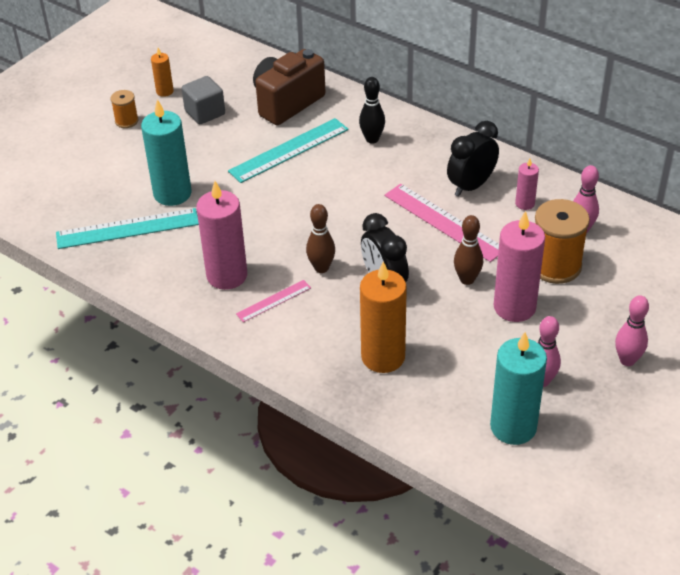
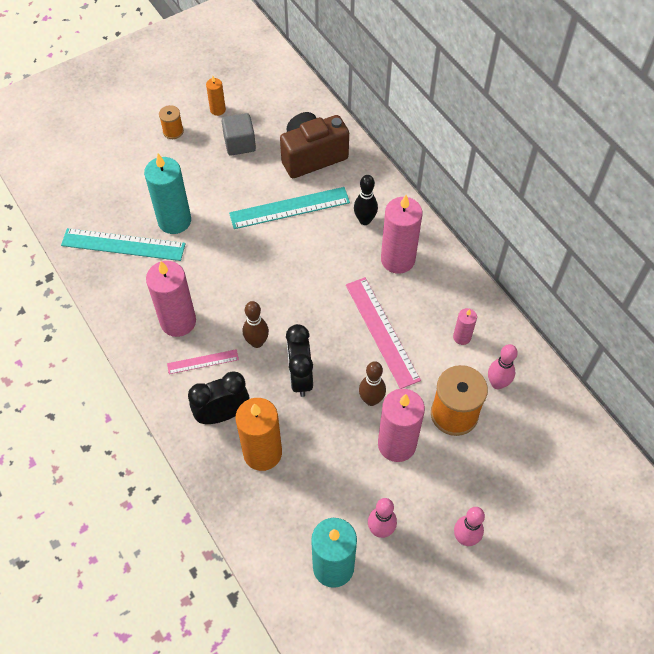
camera: 20 degrees right, 15 degrees up
(424, 161) = (397, 259): none -> pink candle
(471, 186) = (424, 301): black clock -> black clock (222, 414)

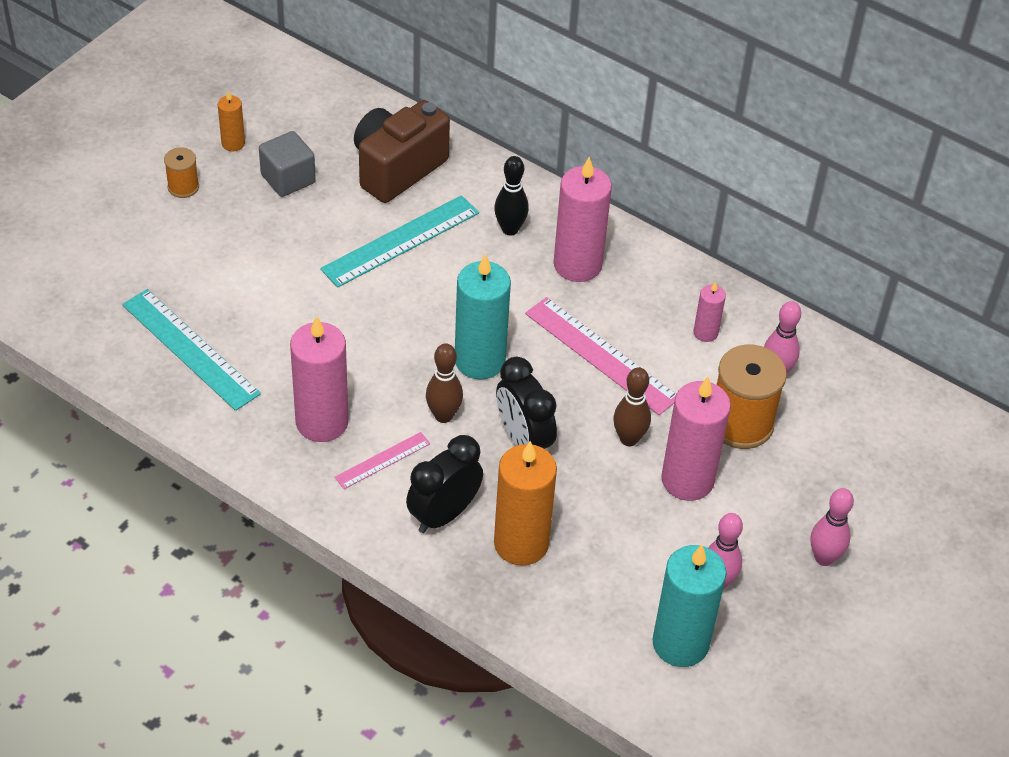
camera: 25 degrees left, 10 degrees down
(123, 244) = (190, 349): turquoise ruler -> turquoise ruler turned 60 degrees clockwise
(174, 221) = (248, 299): turquoise candle -> turquoise candle (480, 360)

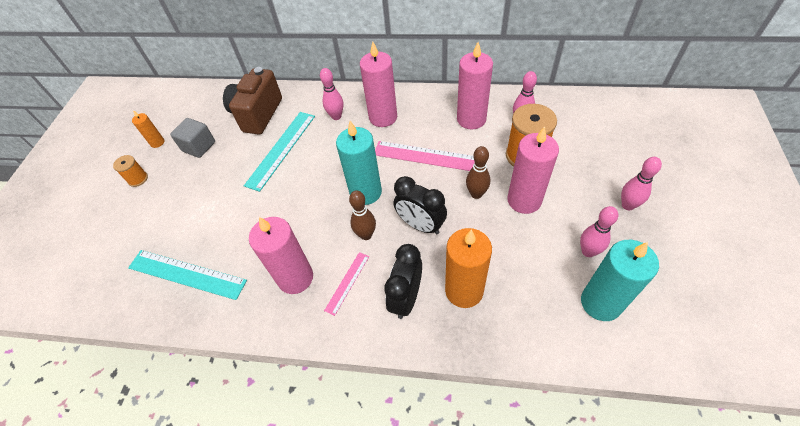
camera: 20 degrees left, 5 degrees up
(510, 229) = (336, 116): black bowling pin -> pink bowling pin
(705, 333) = (471, 119): pink candle -> pink candle, size x2.00

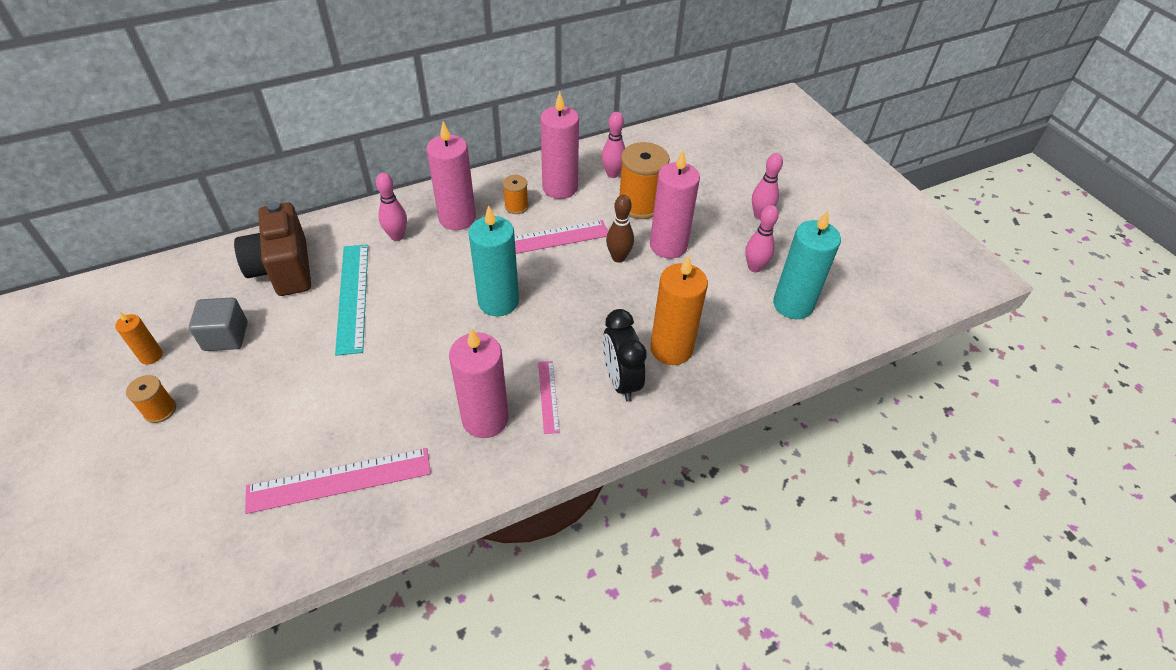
camera: 40 degrees left, 5 degrees down
(187, 274) = (339, 480): turquoise ruler -> pink ruler
(366, 235) = (532, 342): brown bowling pin -> none
(420, 225) = (584, 309): black clock -> none
(429, 123) = (516, 206): none -> orange spool

